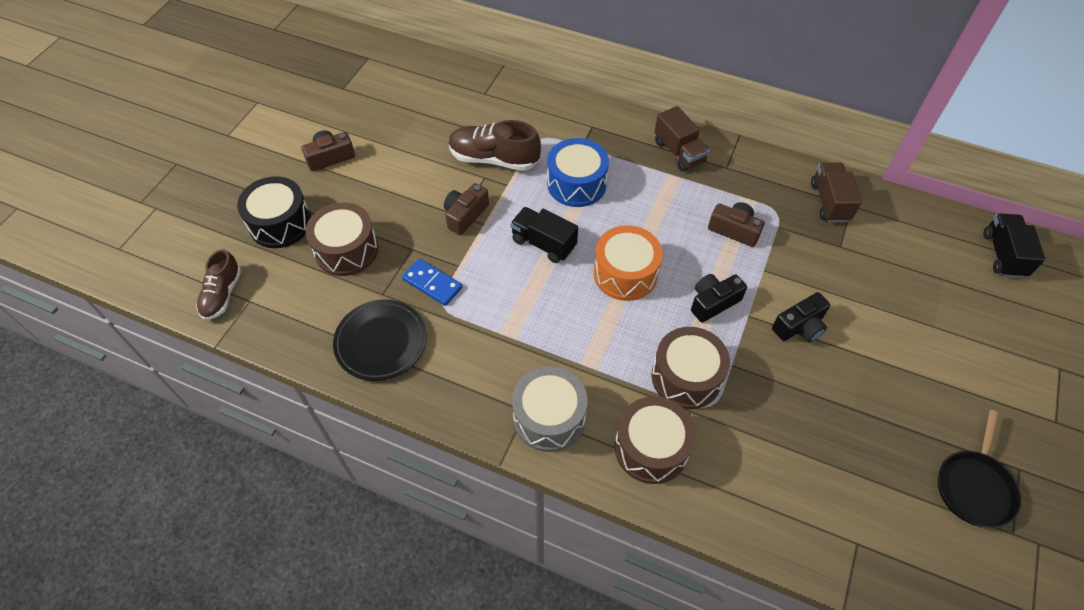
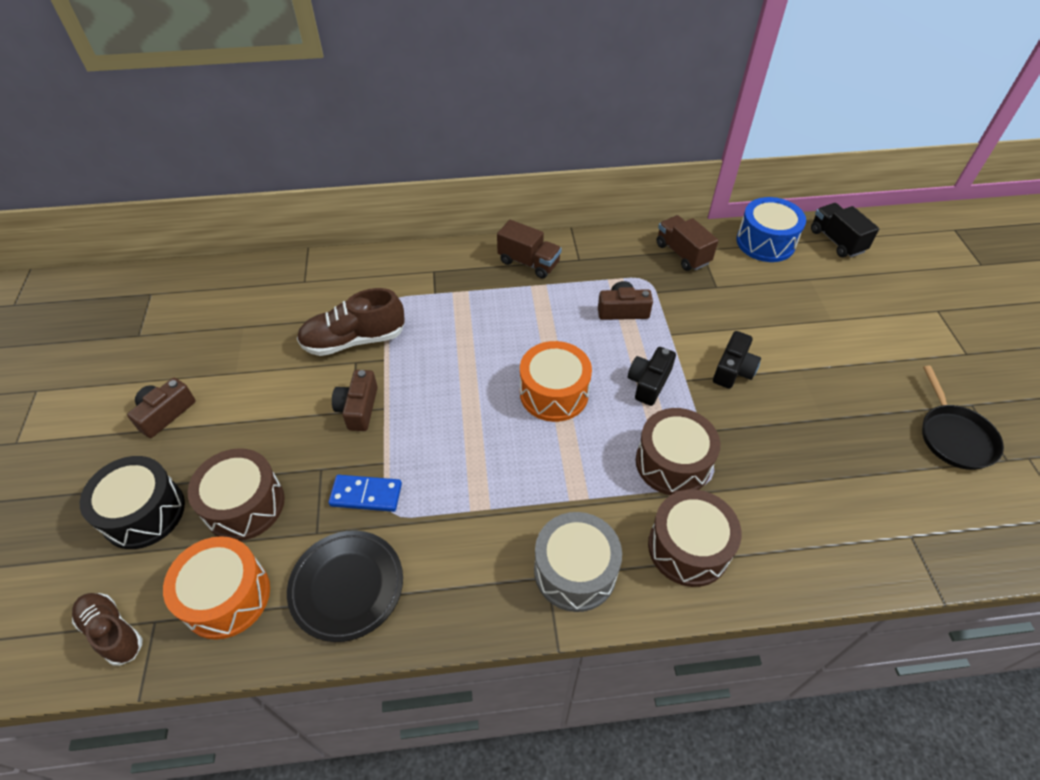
camera: 30 degrees left, 5 degrees down
(222, 294) = (113, 632): brown shoe -> brown shoe turned 150 degrees clockwise
(301, 308) = (227, 596): none -> orange drum
(543, 243) = (457, 400): black truck -> none
(576, 184) = (453, 330): blue drum -> blue drum (765, 242)

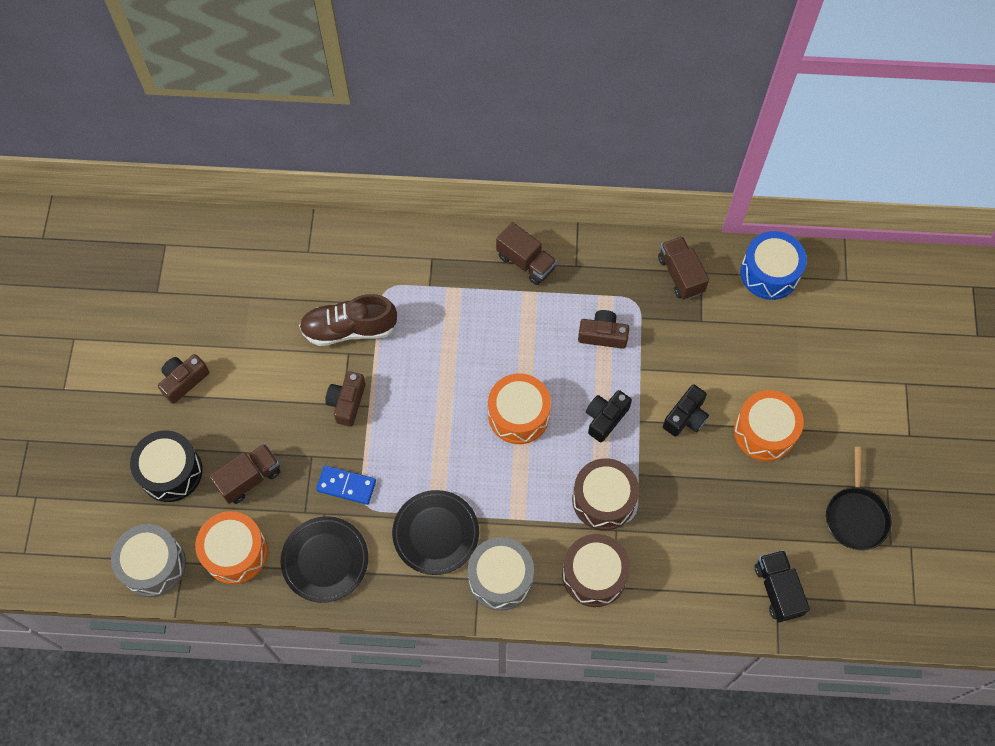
camera: 10 degrees right, 15 degrees up
(113, 632) = (153, 565): brown shoe -> grey drum
(245, 505) = (249, 478): brown drum -> brown truck
(484, 531) = (436, 533): none -> black plate
(820, 371) = (764, 431): none -> orange drum
(836, 241) = (843, 283): black truck -> black truck (777, 590)

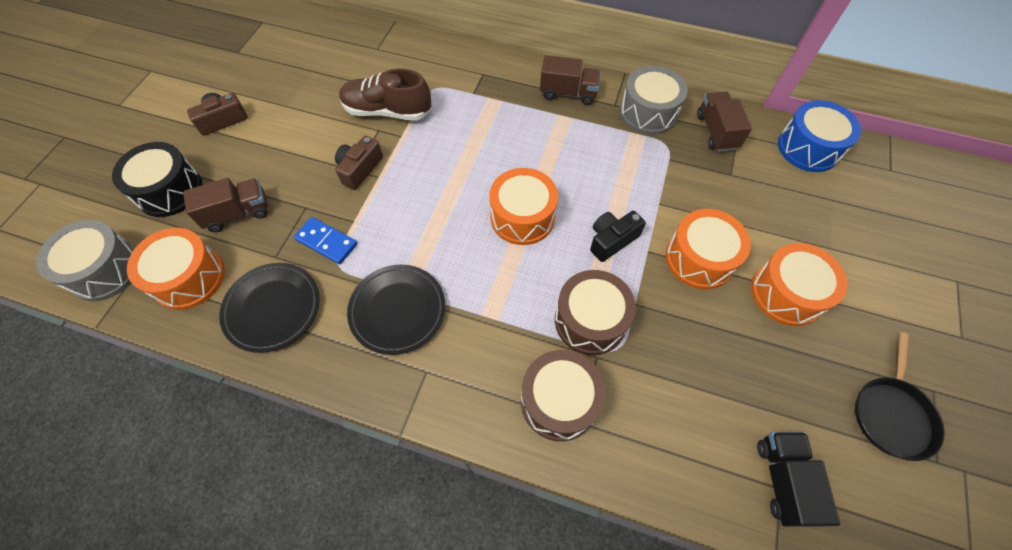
camera: 15 degrees right, 5 degrees down
(500, 578) = (451, 376): grey drum -> grey drum (648, 112)
(526, 262) = (568, 93): brown truck -> brown truck turned 45 degrees counterclockwise
(603, 335) = (627, 165): brown camera -> none
(686, 417) = (699, 259): black camera -> orange drum

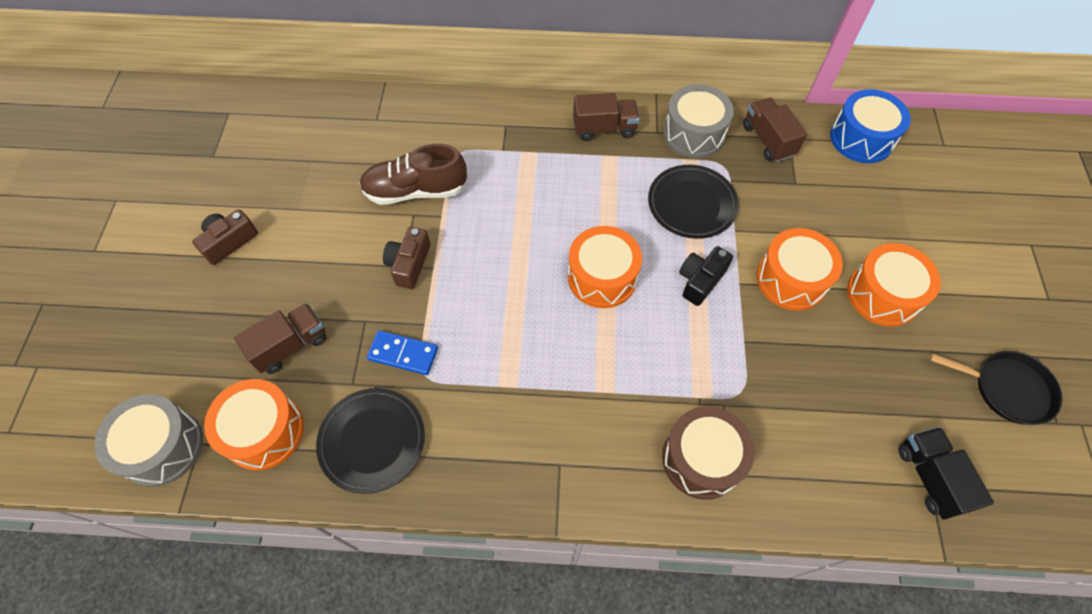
camera: 15 degrees left, 0 degrees up
(170, 190) = (200, 338): black drum -> none
(398, 310) = (507, 409): black plate -> black plate (691, 204)
(590, 320) = (705, 369): brown drum -> none
(892, 414) = (1007, 389): black pan -> black pan turned 75 degrees counterclockwise

